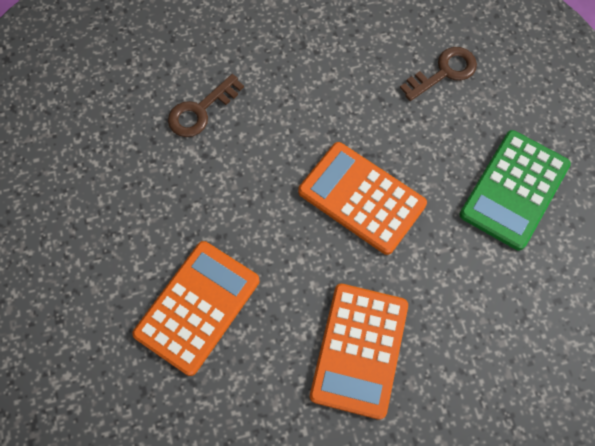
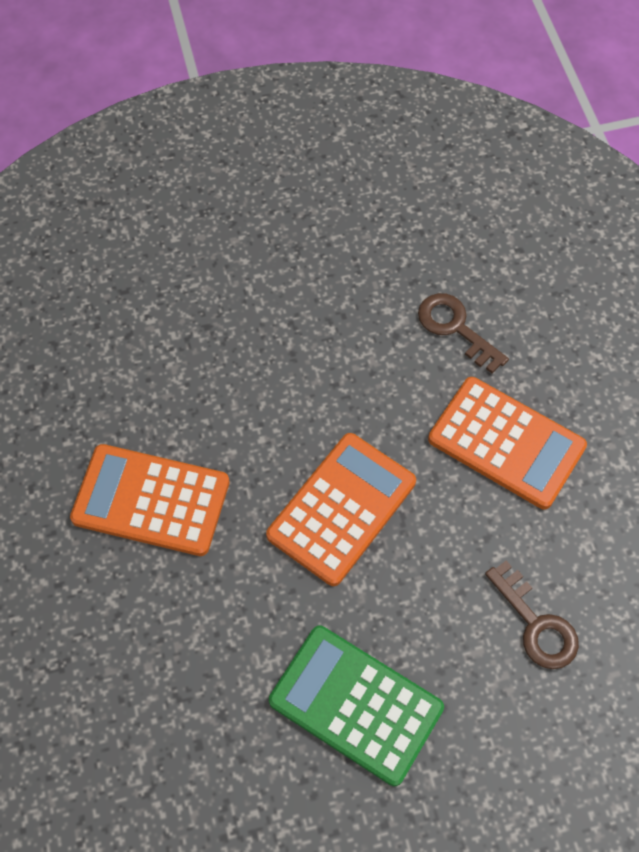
camera: 90 degrees right, 5 degrees down
(197, 307) = (210, 335): orange calculator -> orange calculator (506, 443)

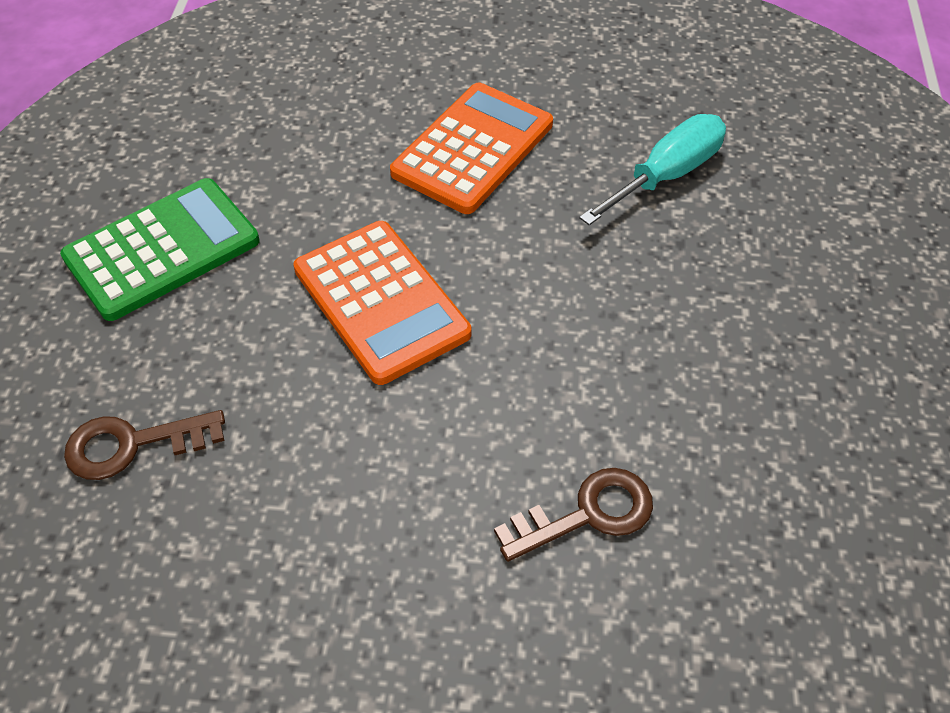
camera: 110 degrees right, 10 degrees down
(136, 350) = (667, 175): none -> turquoise screwdriver
(506, 443) = (381, 508): orange calculator -> none

